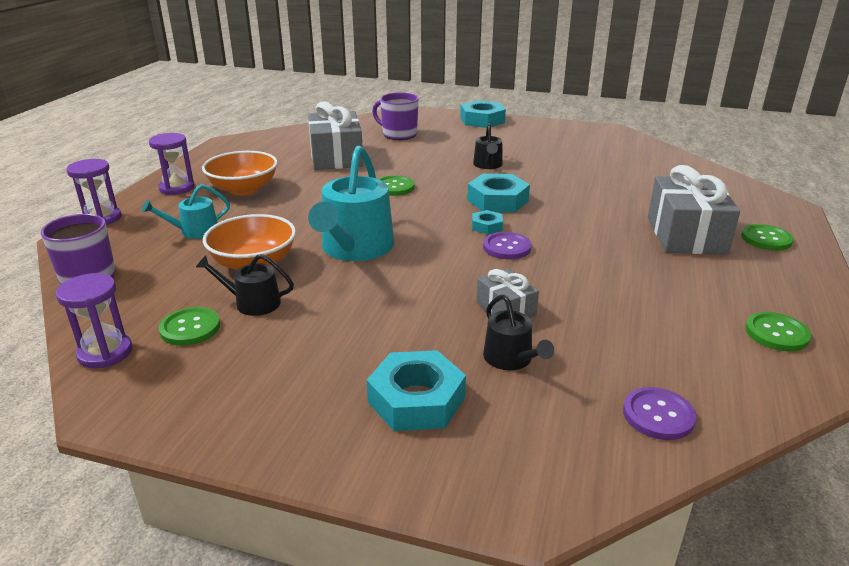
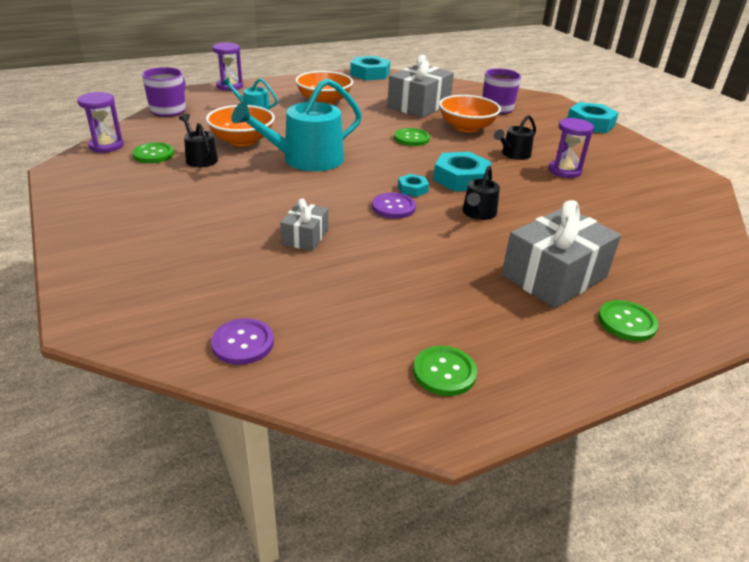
camera: 45 degrees right, 5 degrees up
(177, 188) = (294, 86): purple hourglass -> purple hourglass (564, 171)
(412, 159) = (466, 127): none -> orange bowl
(416, 400) = (159, 245): turquoise nut -> turquoise nut (370, 74)
(511, 359) = (244, 260): black watering can -> black watering can (478, 213)

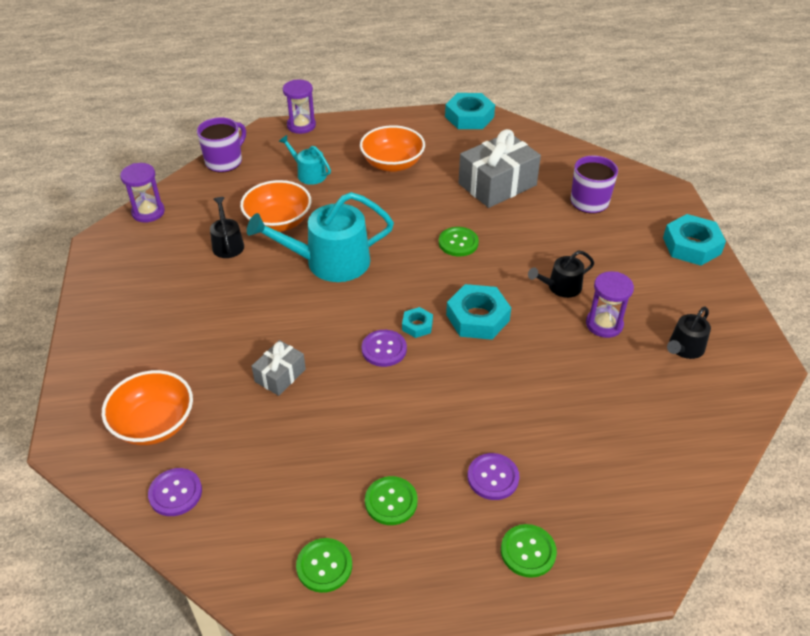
camera: 20 degrees right, 10 degrees up
(153, 154) = (186, 232): green button -> green button (391, 501)
(466, 127) = (532, 232): orange bowl -> orange bowl (154, 424)
(478, 213) = (466, 374): black watering can -> black watering can (684, 348)
(554, 276) = (493, 477): grey gift -> purple button

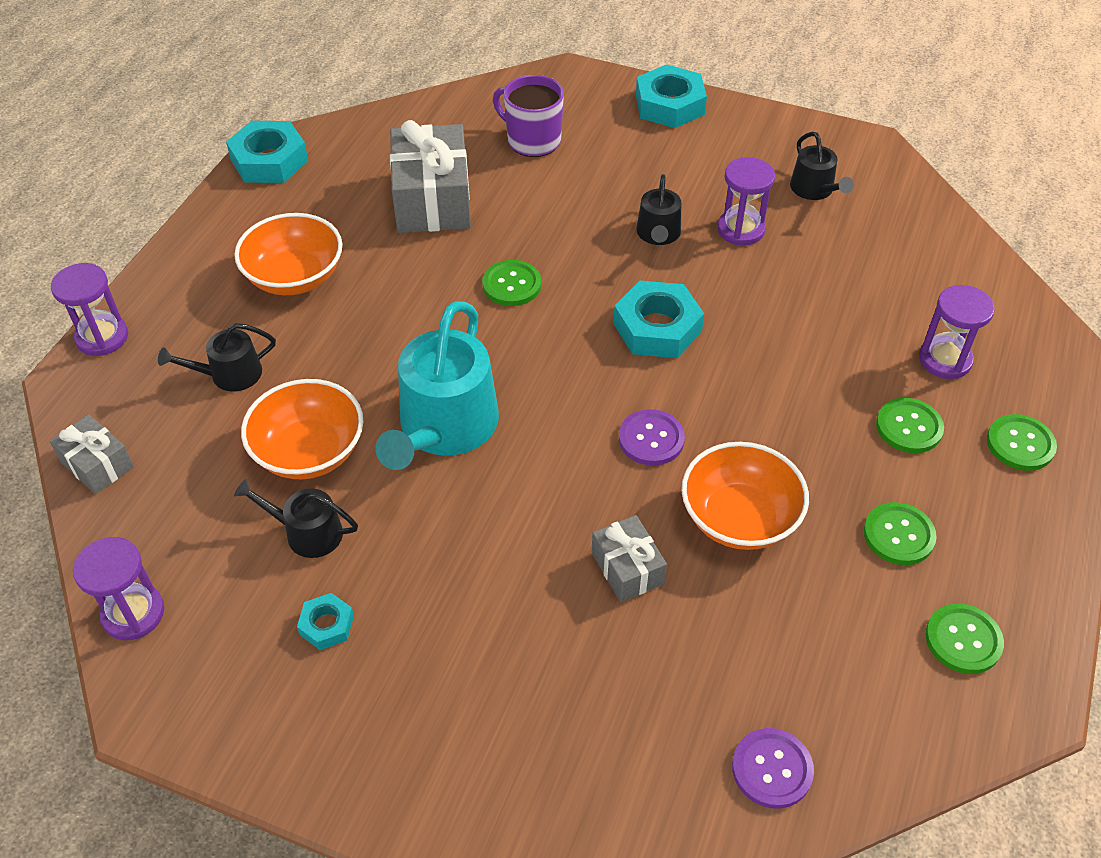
camera: 60 degrees left, 5 degrees up
(154, 424) = (628, 756): orange bowl -> orange bowl (739, 518)
(224, 161) = (97, 464): purple mug -> grey gift
(308, 174) = (229, 374): turquoise watering can -> black watering can
(417, 325) = (631, 389): turquoise nut -> turquoise nut (326, 625)
(493, 477) = (909, 427): purple button -> green button
(576, 479) = (945, 360): none -> purple hourglass

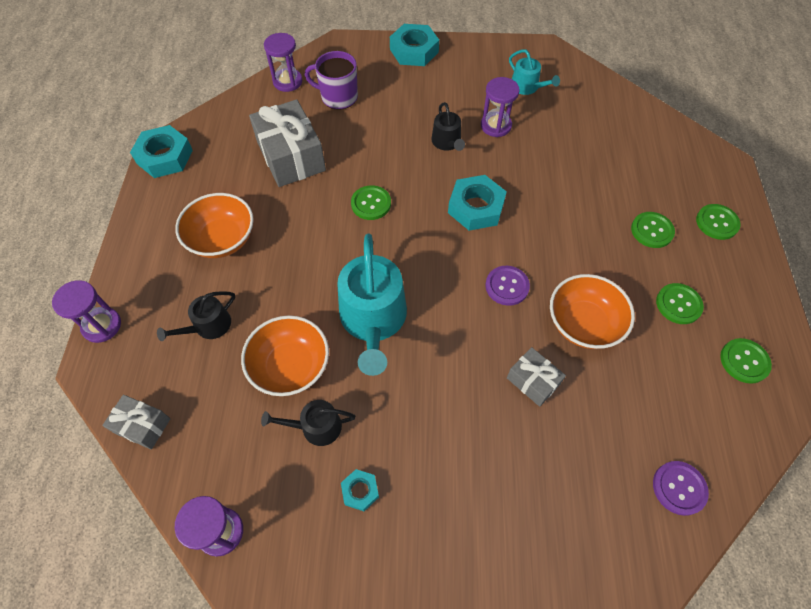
camera: 20 degrees left, 10 degrees up
(814, 189) = (527, 87): black watering can -> turquoise watering can
(945, 360) = (651, 180): purple hourglass -> purple hourglass (287, 81)

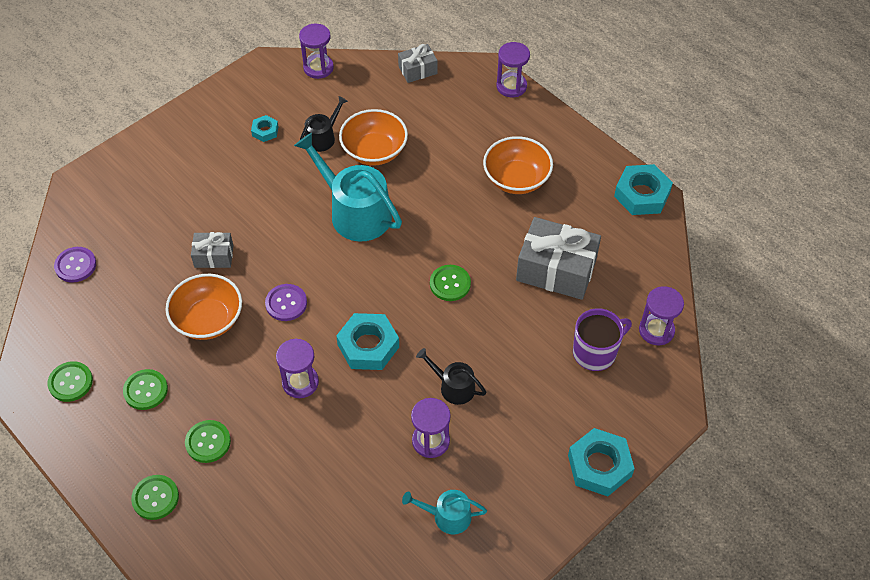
camera: 135 degrees right, 5 degrees down
(208, 326) = (451, 132): black watering can -> none
(549, 220) = (300, 382): none -> purple hourglass

